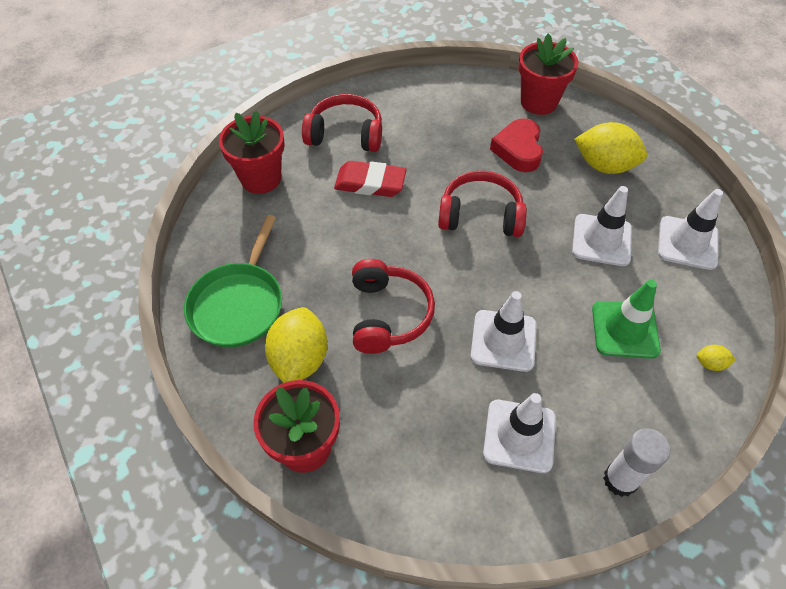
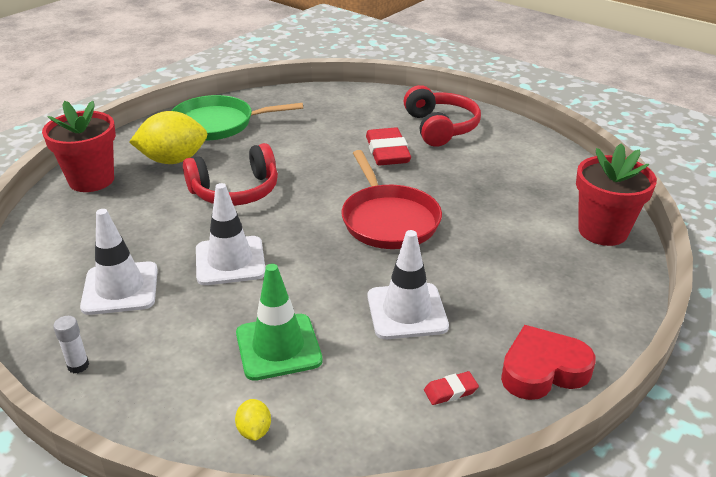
camera: 70 degrees right, 20 degrees down
(261, 178) = (355, 103): red flower pot -> none
(480, 215) = (389, 220): red headphones -> red pan
(518, 150) = (507, 229): red heart -> red heart (543, 370)
(604, 166) = (536, 298): yellow lemon -> none
(620, 480) = (78, 365): white glue stick -> white glue stick, size x0.55
(687, 243) = (450, 391): white traffic cone -> red eraser

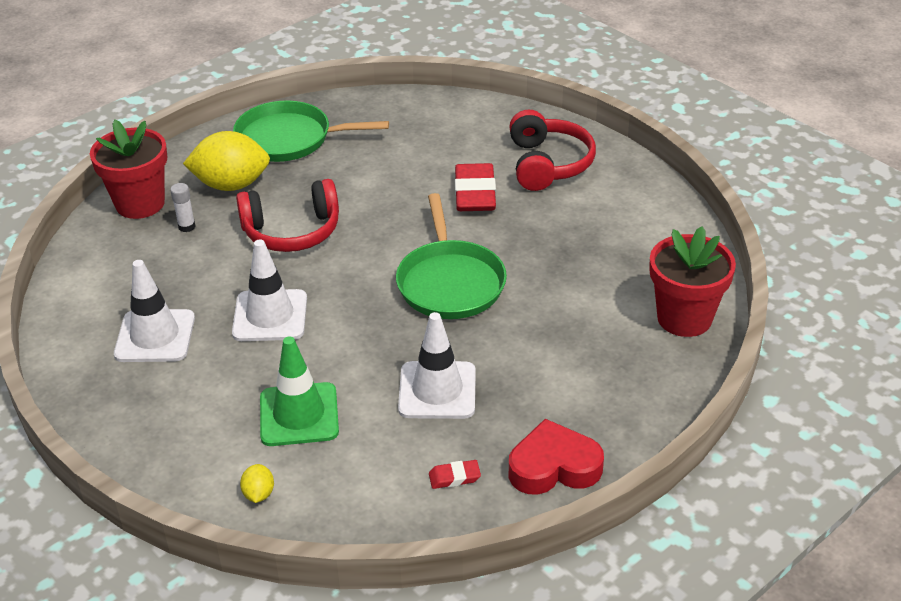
camera: 10 degrees right, 5 degrees up
(78, 365) = (106, 413): white glue stick -> white glue stick (186, 227)
(389, 220) = (450, 282): red pan -> green pan

